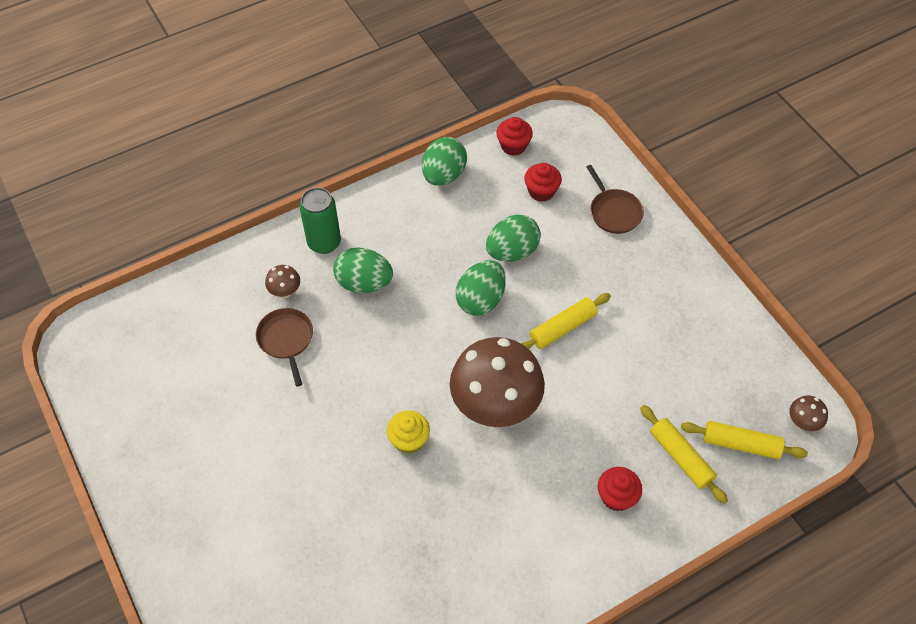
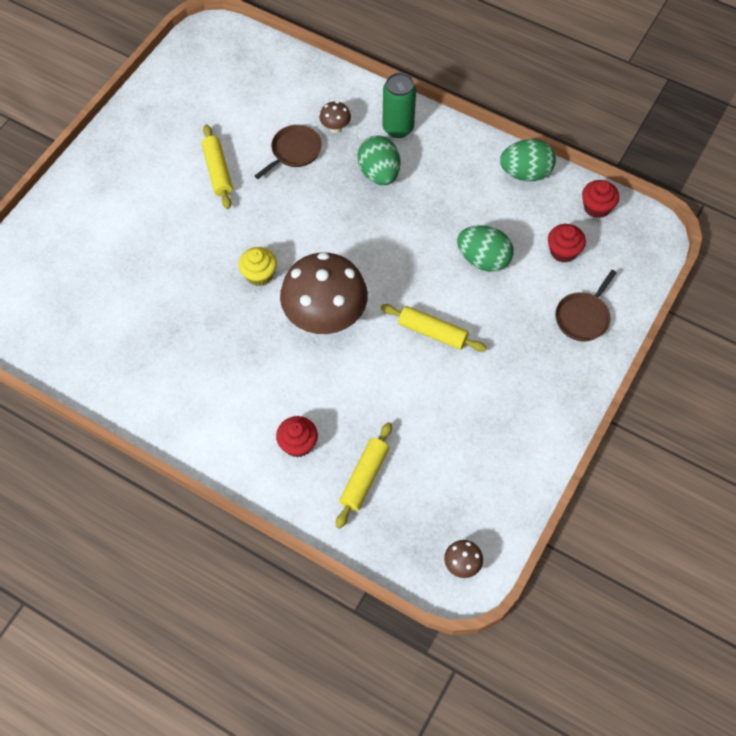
camera: 60 degrees right, 5 degrees up
(481, 300) = (419, 260): green egg -> none
(741, 444) = (407, 521): yellow rolling pin -> yellow rolling pin (218, 171)

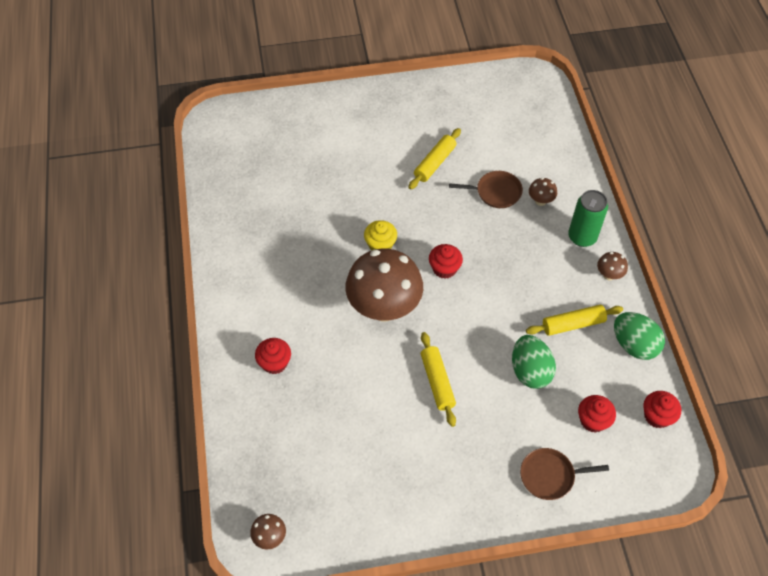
camera: 50 degrees right, 5 degrees down
(331, 245) = (444, 268): none -> red cupcake
(364, 478) = (284, 423): yellow rolling pin -> yellow rolling pin (573, 324)
(379, 173) = (532, 254): green egg -> none
(449, 139) = (609, 275): none -> brown mushroom

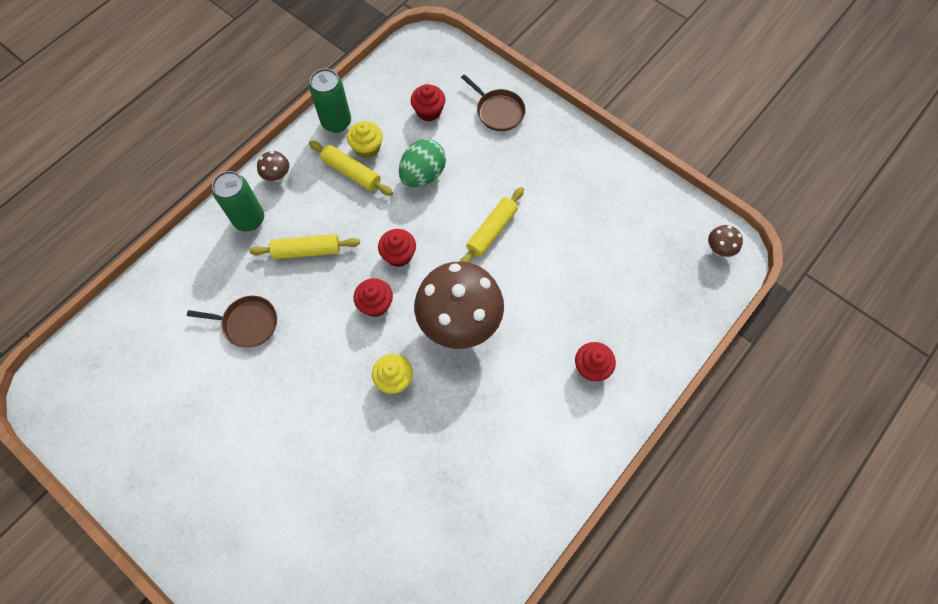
camera: 130 degrees left, 10 degrees up
(434, 163) = (250, 407): yellow rolling pin -> yellow rolling pin (307, 250)
(495, 192) = (247, 323): brown pan -> brown pan turned 135 degrees clockwise
(540, 201) = (230, 278): brown mushroom -> none
(589, 350) = (367, 148): none -> yellow cupcake
(634, 345) = (336, 122): green egg -> green can
(657, 416) = (389, 76): red cupcake -> red cupcake (399, 255)

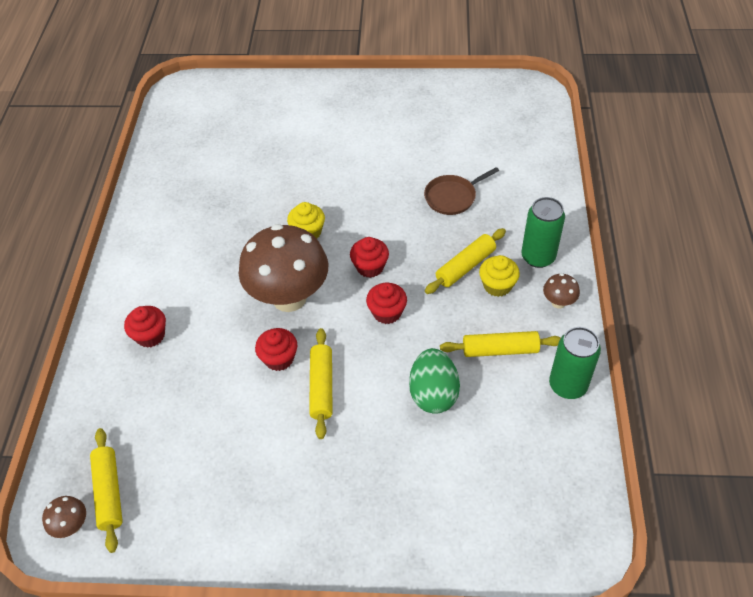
camera: 145 degrees right, 15 degrees down
(367, 148) = (511, 382): yellow cupcake -> yellow cupcake (497, 285)
(429, 111) = (493, 464): red cupcake -> red cupcake (279, 358)
(498, 111) = (421, 520): brown pan -> none
(683, 256) = (109, 492): none -> yellow rolling pin

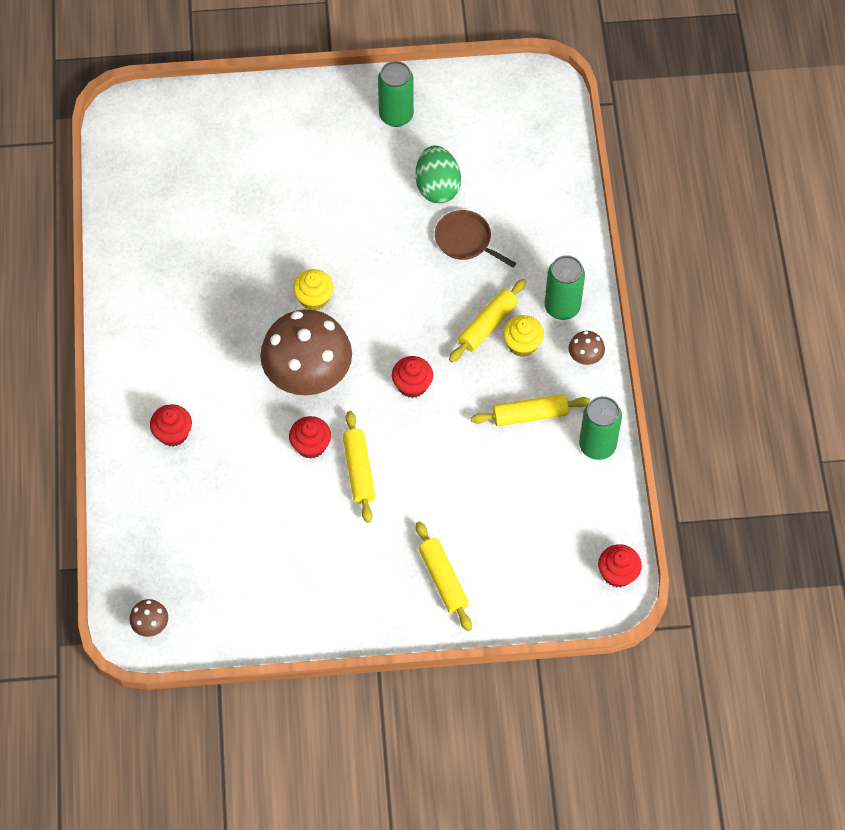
camera: 10 degrees left, 10 degrees up
(109, 492) = (177, 592): yellow rolling pin -> yellow rolling pin (443, 580)
(370, 267) = (387, 334): red cupcake -> red cupcake (617, 573)
(403, 103) = (396, 115): none -> green can
(433, 393) = (469, 466): green egg -> green egg (437, 187)
(452, 197) = (466, 240): brown pan -> brown pan turned 75 degrees clockwise

